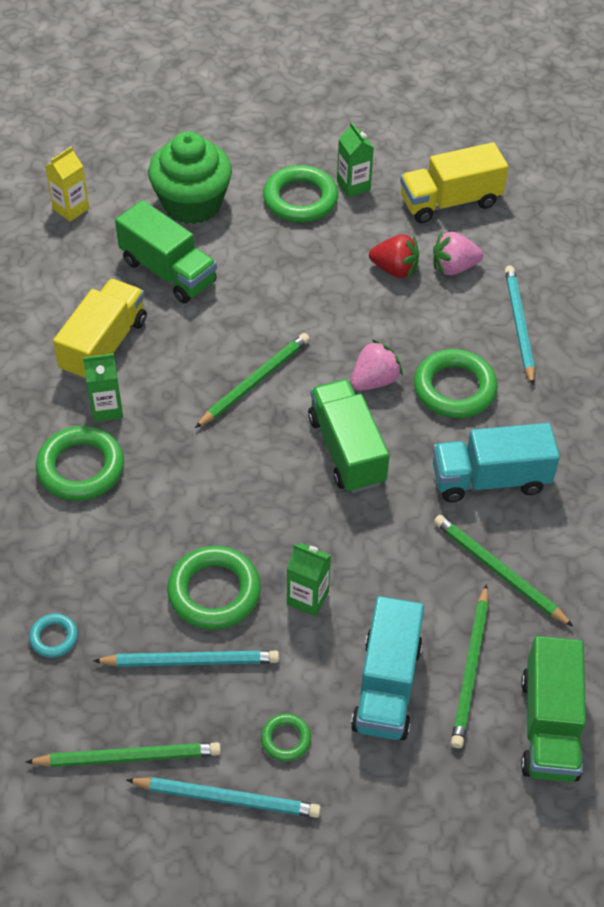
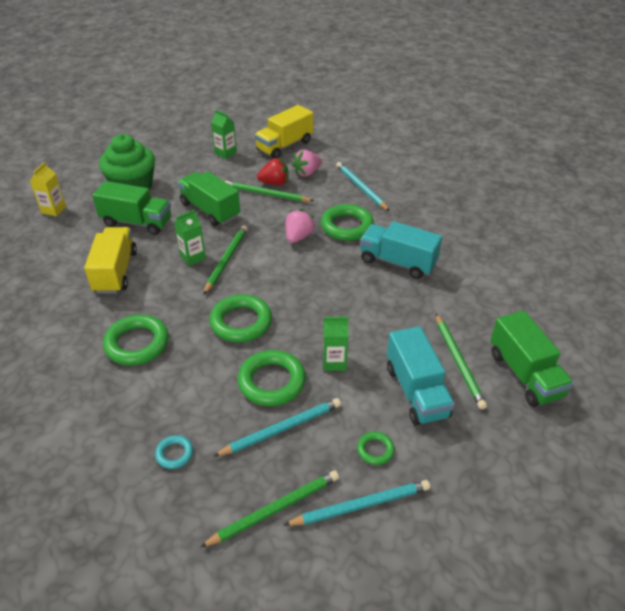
camera: 25 degrees left, 10 degrees down
(107, 408) = (137, 305): green carton -> green carton (193, 257)
(300, 199) = (198, 167): green ring -> green ring (241, 322)
(346, 450) = (305, 276): green truck -> green truck (210, 210)
(490, 479) = (398, 262): turquoise truck -> turquoise truck turned 60 degrees clockwise
(498, 571) = (436, 305): green pencil -> green pencil (266, 194)

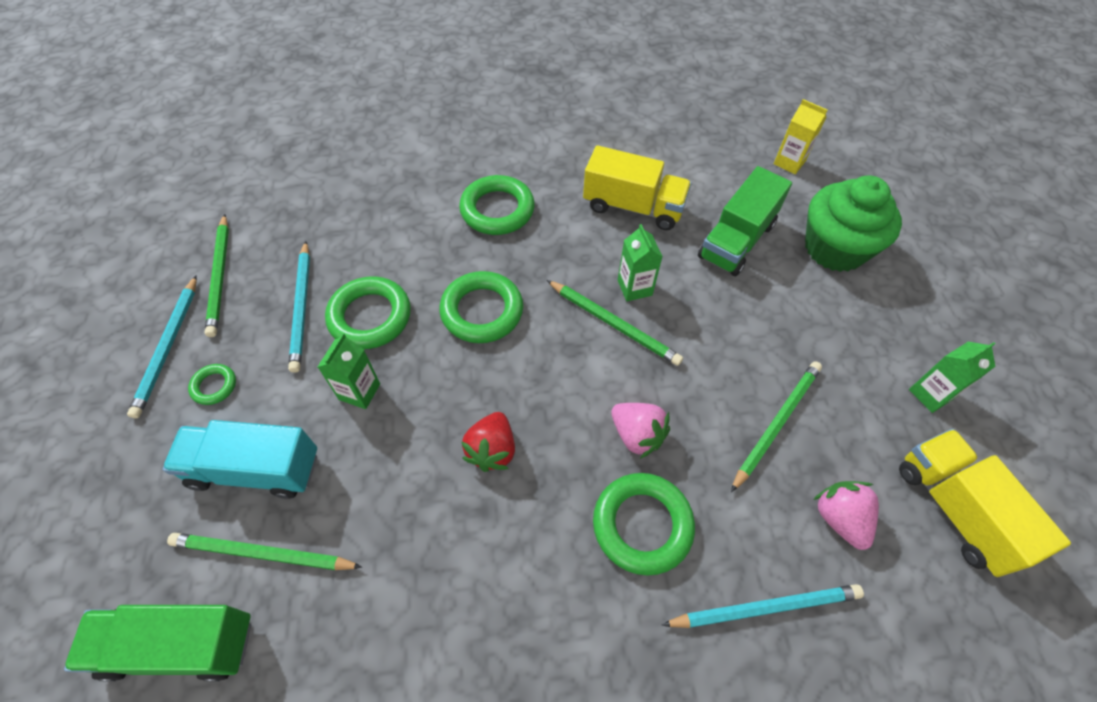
camera: 110 degrees right, 15 degrees up
(174, 454) = (333, 217): turquoise ring -> none
(210, 210) = (746, 331): green truck -> none
(275, 183) = (811, 448): red strawberry -> red strawberry (492, 450)
(398, 262) = (512, 571): turquoise truck -> none

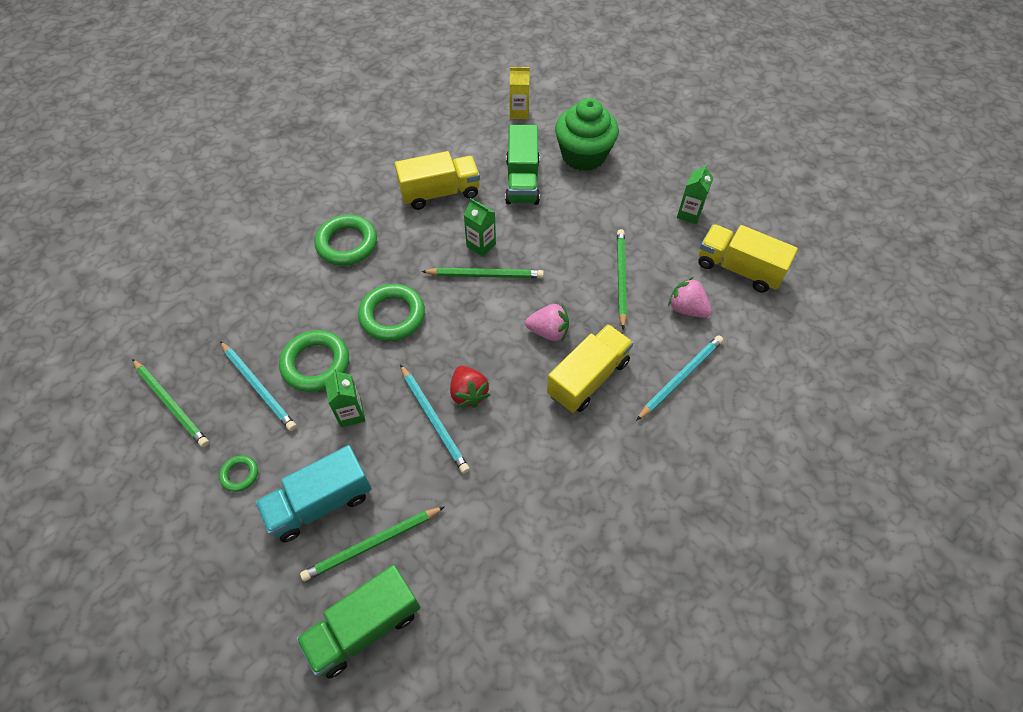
camera: 35 degrees left, 0 degrees up
(168, 347) = (177, 473): turquoise pencil -> turquoise pencil (434, 420)
(642, 525) = (588, 378): green ring -> yellow truck

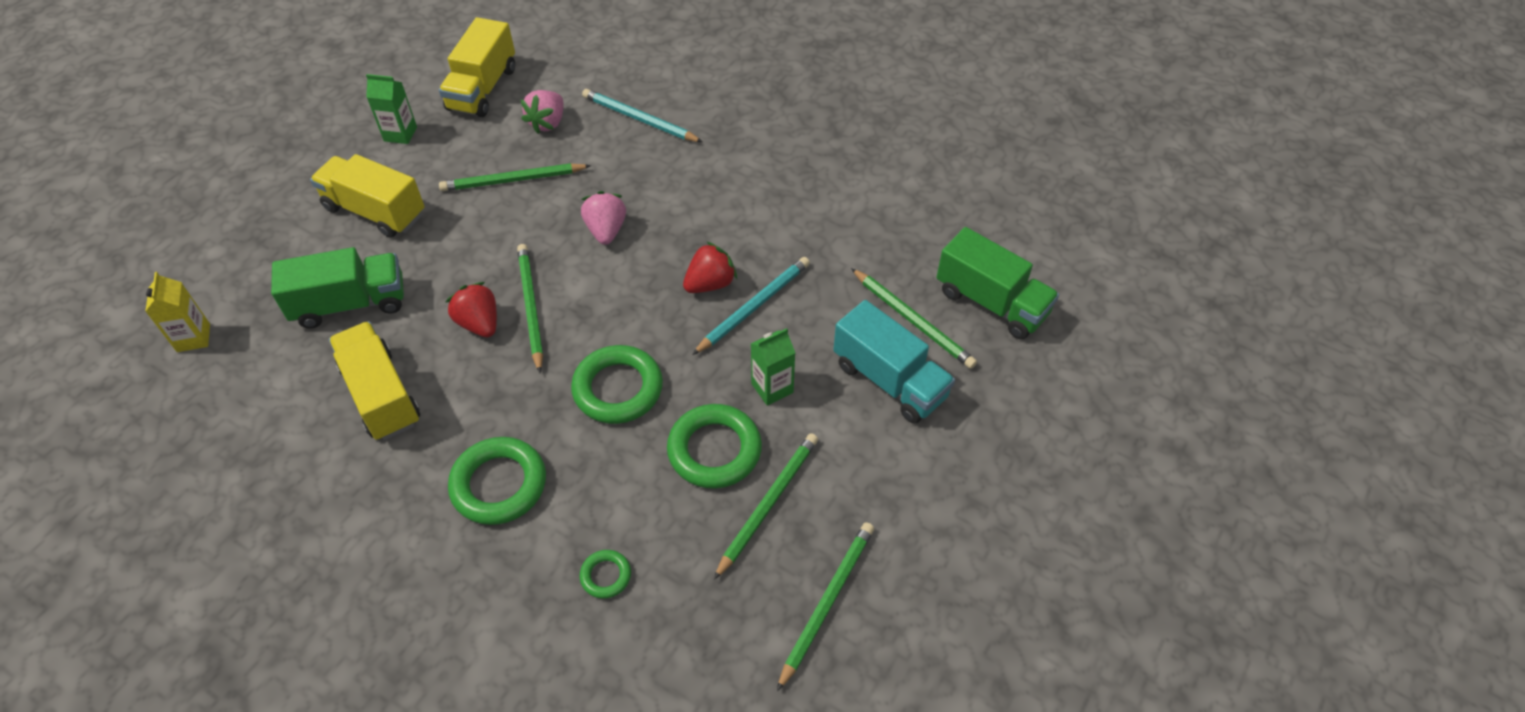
camera: 105 degrees left, 5 degrees down
(240, 474) = (890, 475): green ring -> green ring (606, 576)
(258, 387) = (768, 504): turquoise pencil -> green pencil
(481, 245) = (479, 323): green carton -> red strawberry
(583, 155) = (294, 246): green cupcake -> none
(588, 378) = (660, 188): yellow truck -> yellow truck (375, 211)

